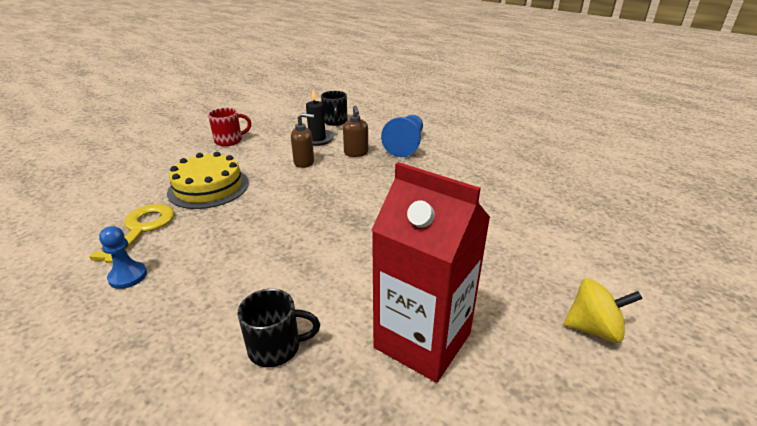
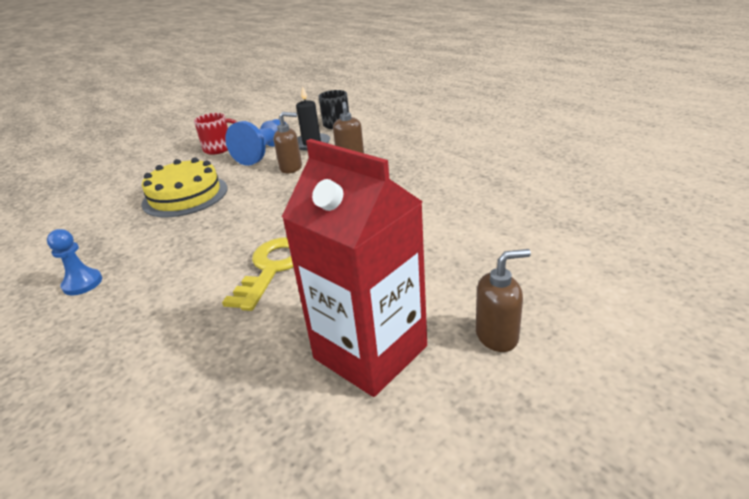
camera: 10 degrees right, 0 degrees up
(141, 229) = (107, 238): yellow key -> yellow key (272, 268)
(276, 347) = (210, 355): black mug -> none
(406, 145) = (408, 146): blue pawn -> blue pawn (264, 153)
(526, 323) = (497, 336): none -> brown soap dispenser
(593, 328) = (580, 343): yellow spinning top -> none

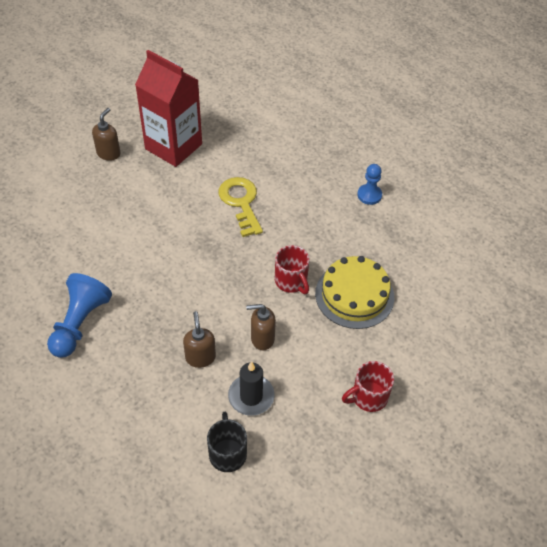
camera: 170 degrees right, 20 degrees up
(244, 201) = (291, 281): none -> red mug
(264, 153) = (304, 378): blue pawn -> blue pawn (80, 323)
(272, 268) = (241, 203): yellow key -> yellow key turned 150 degrees clockwise
(497, 336) = (108, 153): brown soap dispenser -> brown soap dispenser turned 135 degrees clockwise

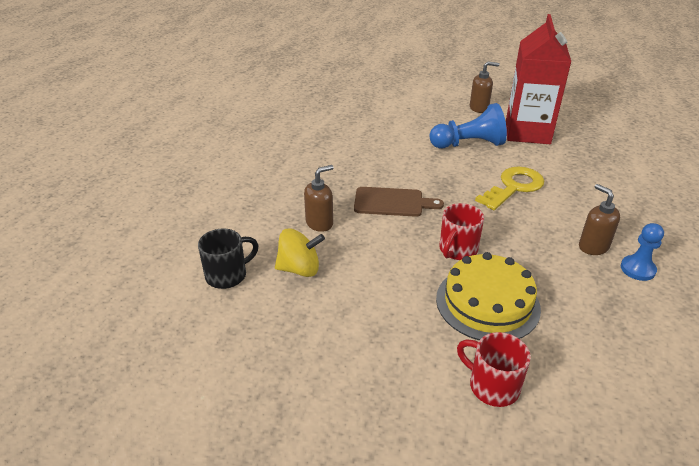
camera: 65 degrees right, 15 degrees down
(80, 323) = (304, 153): blue pawn -> blue pawn (468, 144)
(206, 292) = (392, 202): none -> brown cutting board
(251, 396) = (299, 269): black candle -> yellow spinning top
(262, 338) = (371, 253): brown soap dispenser -> brown soap dispenser (593, 247)
(368, 397) = (361, 361): red mug -> red mug (492, 386)

